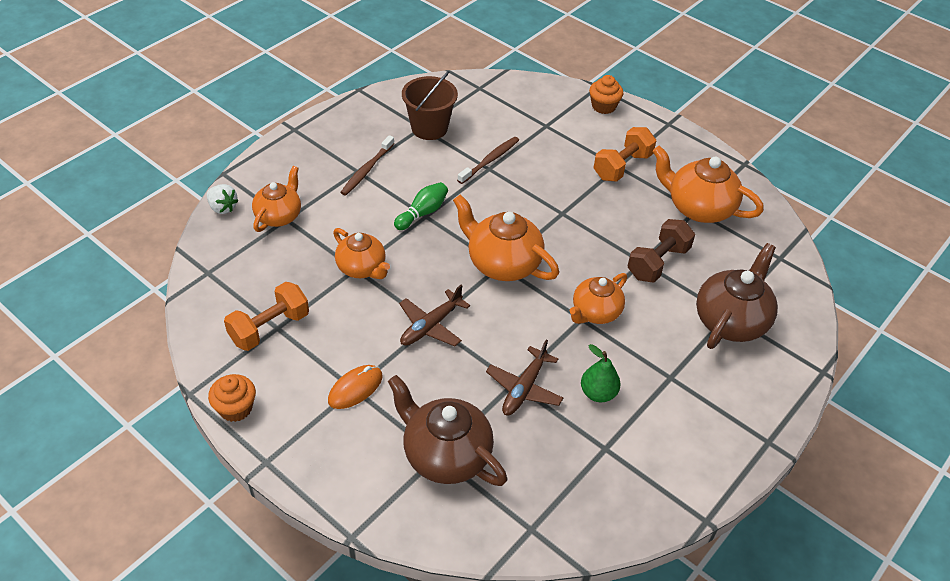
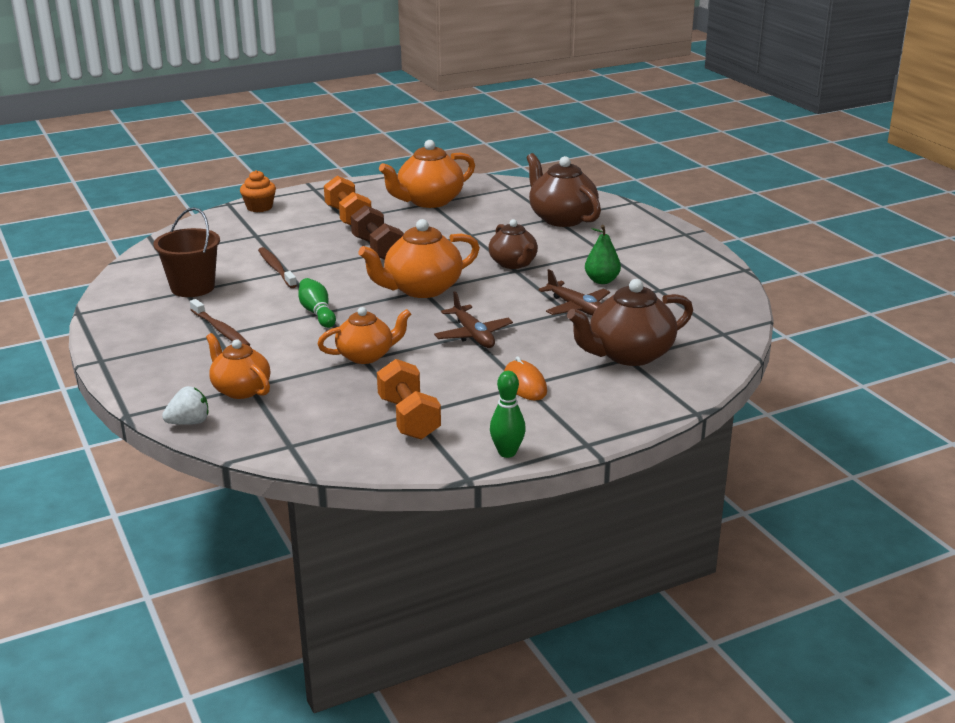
camera: 65 degrees left, 20 degrees down
(235, 408) = (507, 452): orange cupcake -> green bowling pin
(595, 312) = (513, 264): orange teapot -> brown teapot
(658, 262) = (477, 229): brown dumbbell -> brown dumbbell (377, 249)

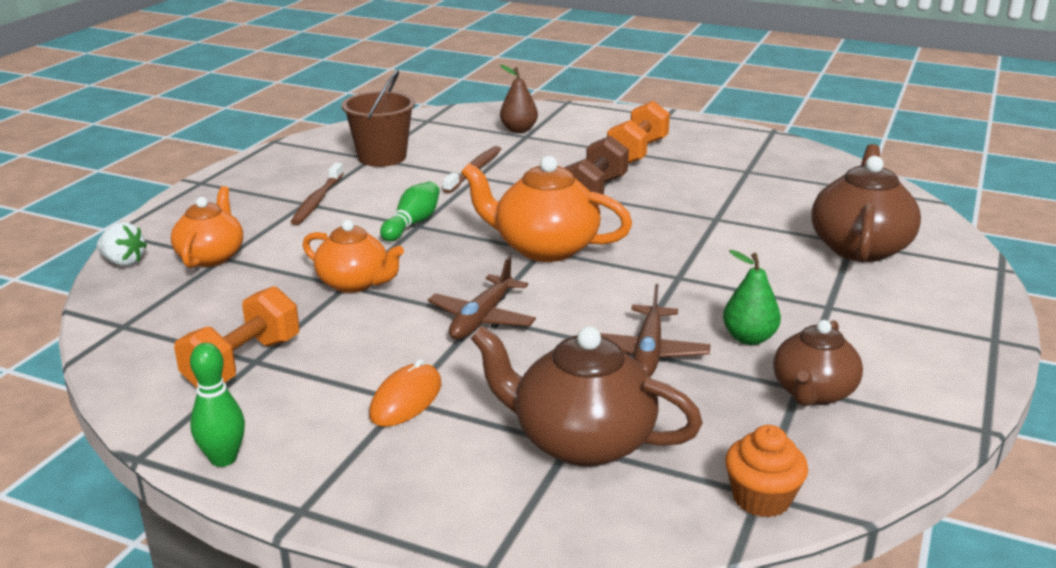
camera: 50 degrees right, 0 degrees up
(241, 233) = (518, 130): none -> brown pear
(259, 207) = (583, 114): orange cupcake -> orange cupcake (761, 498)
(429, 201) = (749, 169): orange teapot -> none
(513, 264) = (691, 269): brown teapot -> brown teapot (813, 393)

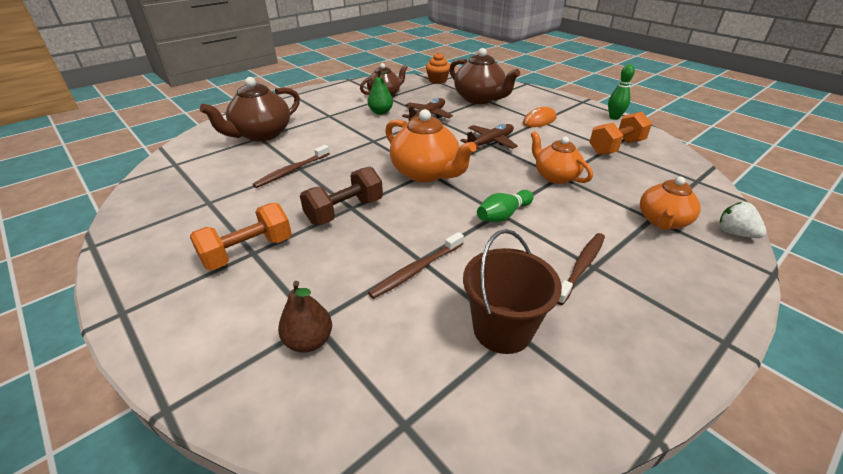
camera: 155 degrees left, 10 degrees up
(720, 213) = (292, 171): none -> brown toothbrush

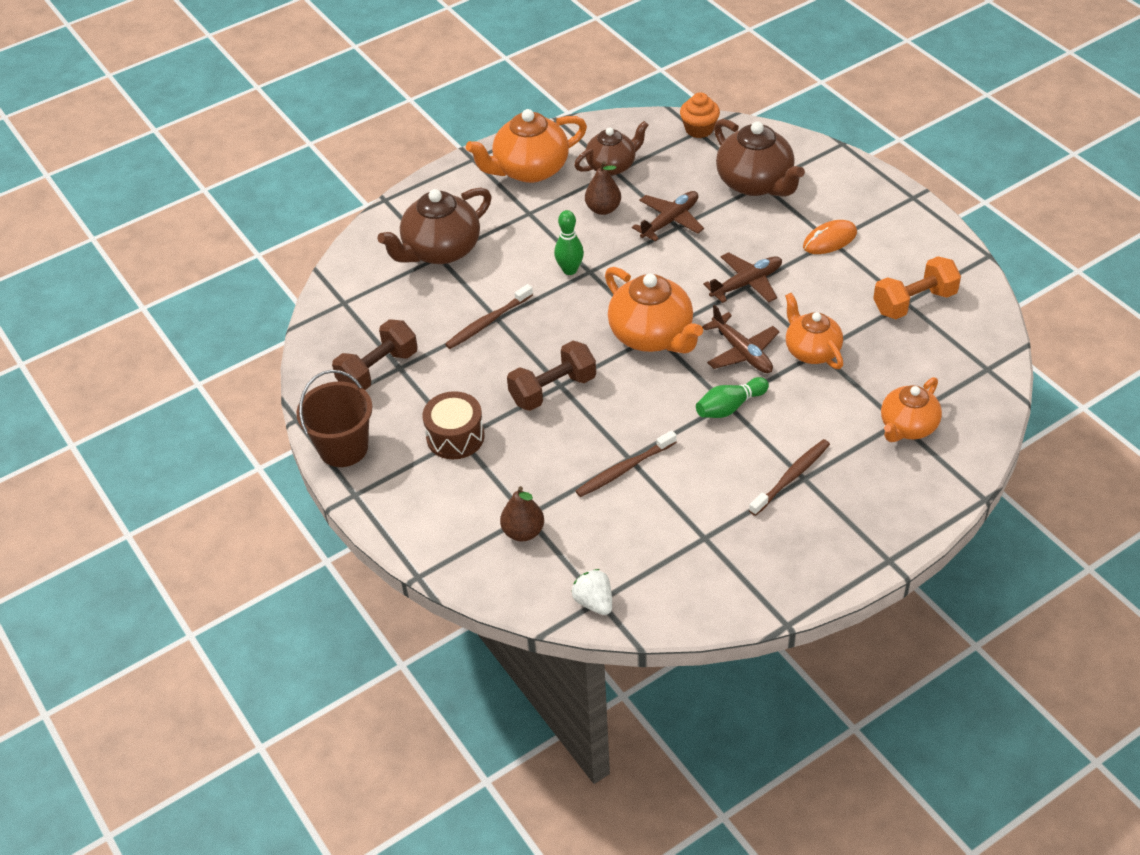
camera: 10 degrees right, 10 degrees up
(188, 205) = (378, 370): none -> brown dumbbell
(248, 252) = (455, 437): orange dumbbell -> brown drum
(330, 98) = (529, 170): none -> orange teapot
(380, 112) = (603, 209): green pear -> brown pear
(500, 179) = (742, 352): none -> brown plane
(502, 329) = (693, 534): brown bucket -> brown bucket (343, 448)
(614, 117) = (943, 238): green bowling pin -> green bowling pin (570, 270)
(734, 233) = (979, 447): white strawberry -> white strawberry (594, 602)

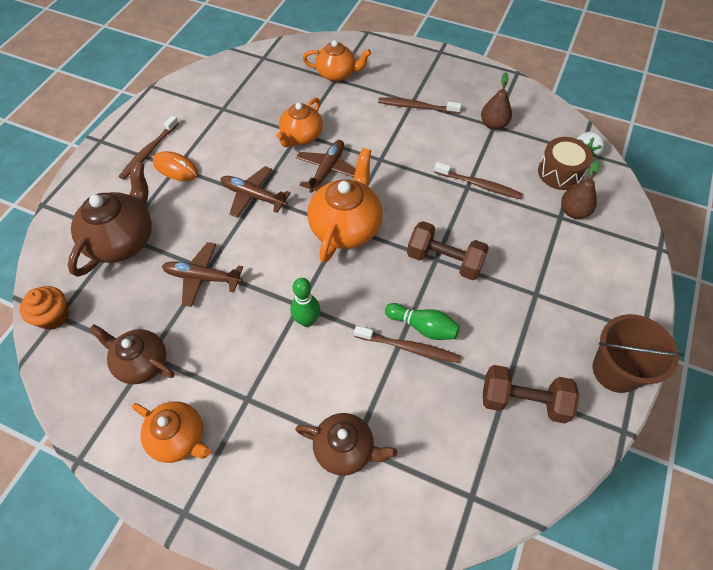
camera: 125 degrees left, 10 degrees up
(440, 250) = (345, 449): brown teapot -> brown teapot, size x0.66
(455, 437) = (537, 298): brown drum -> brown drum (560, 173)
(529, 170) = (179, 438): orange teapot -> orange teapot, size x0.66
(603, 209) = (211, 337): brown pear -> brown pear (493, 124)
(729, 407) = (383, 156): green bowling pin -> green bowling pin (423, 327)
(869, 227) = (149, 152): none -> brown toothbrush
(914, 302) = (221, 104): orange dumbbell -> none

